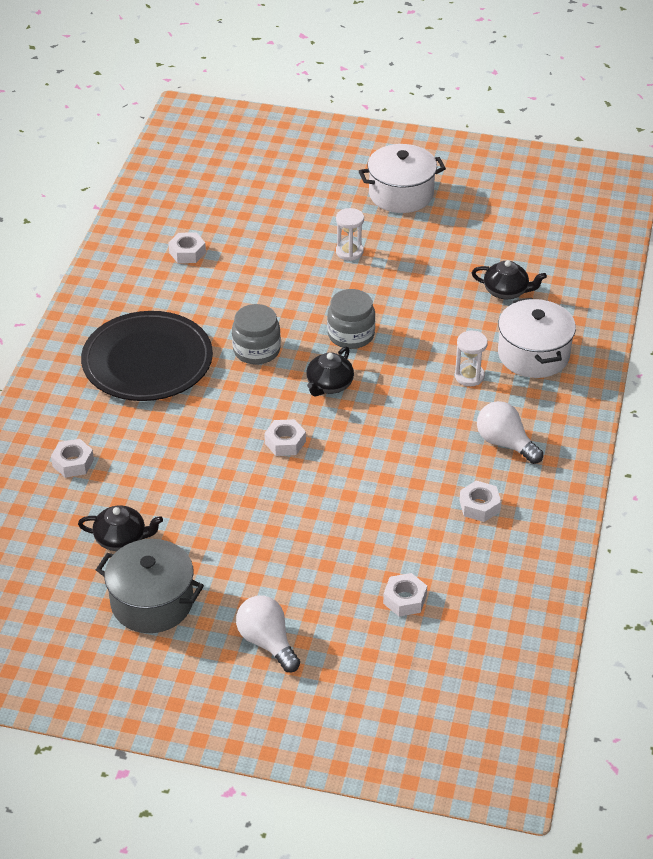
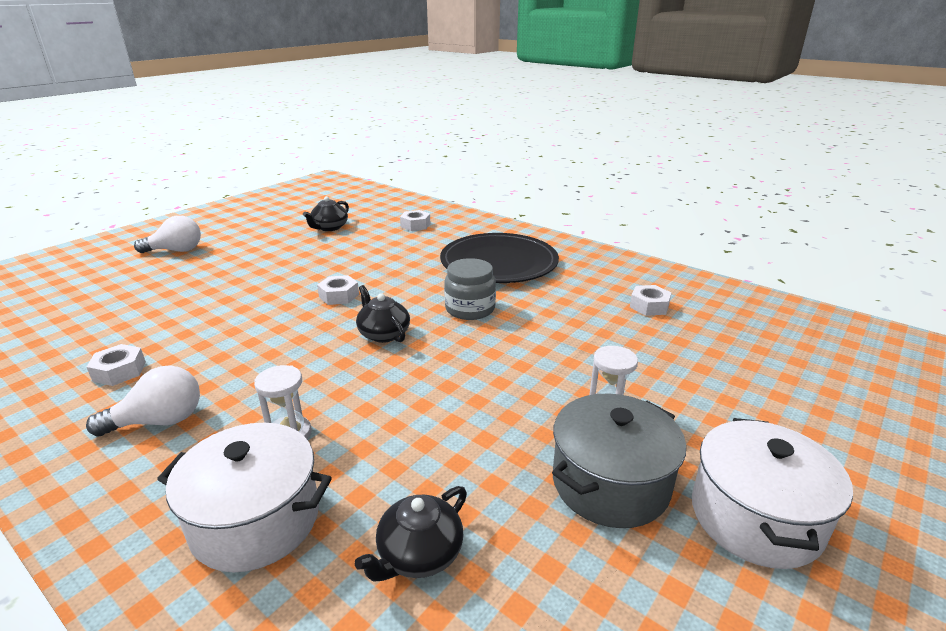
camera: 115 degrees right, 15 degrees down
(152, 602) = (266, 227): grey pot -> grey pot (610, 483)
(351, 335) = (445, 367): grey jar -> none
(404, 599) = (109, 303): white nut -> none

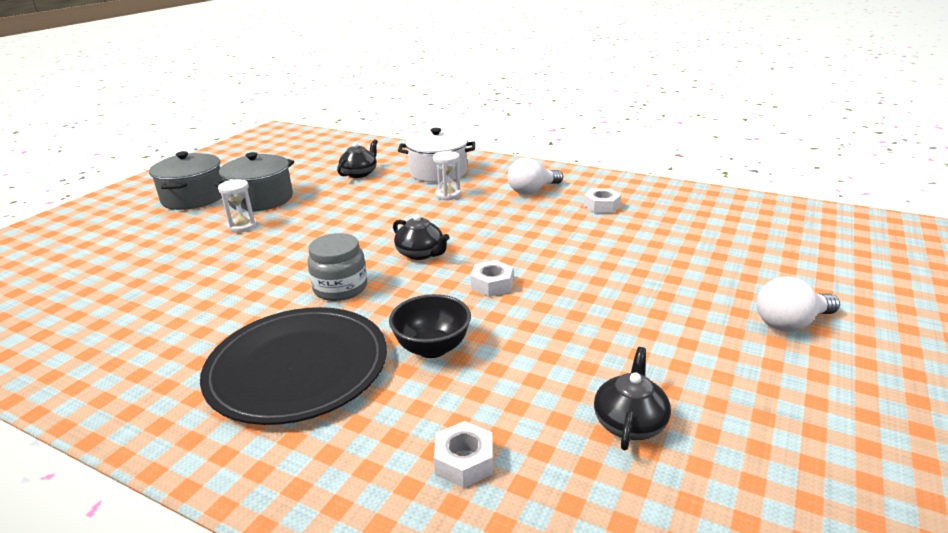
camera: 170 degrees right, 0 degrees up
(410, 263) = (432, 348): none -> black bowl
(649, 306) = (130, 318): white nut -> none
(755, 517) = (194, 198): white pot -> grey pot

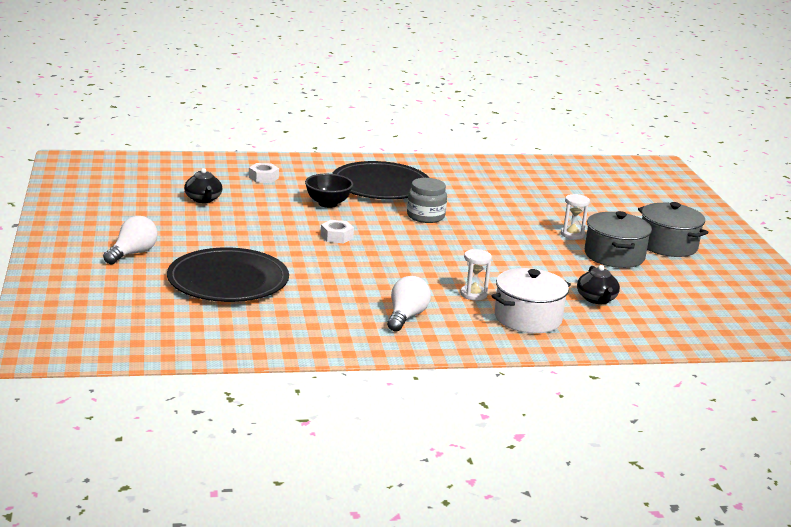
camera: 140 degrees right, 5 degrees down
(421, 253) = (412, 244): black teapot -> none
(601, 206) = (324, 313): white nut -> none
(675, 256) = (228, 280): none -> black plate

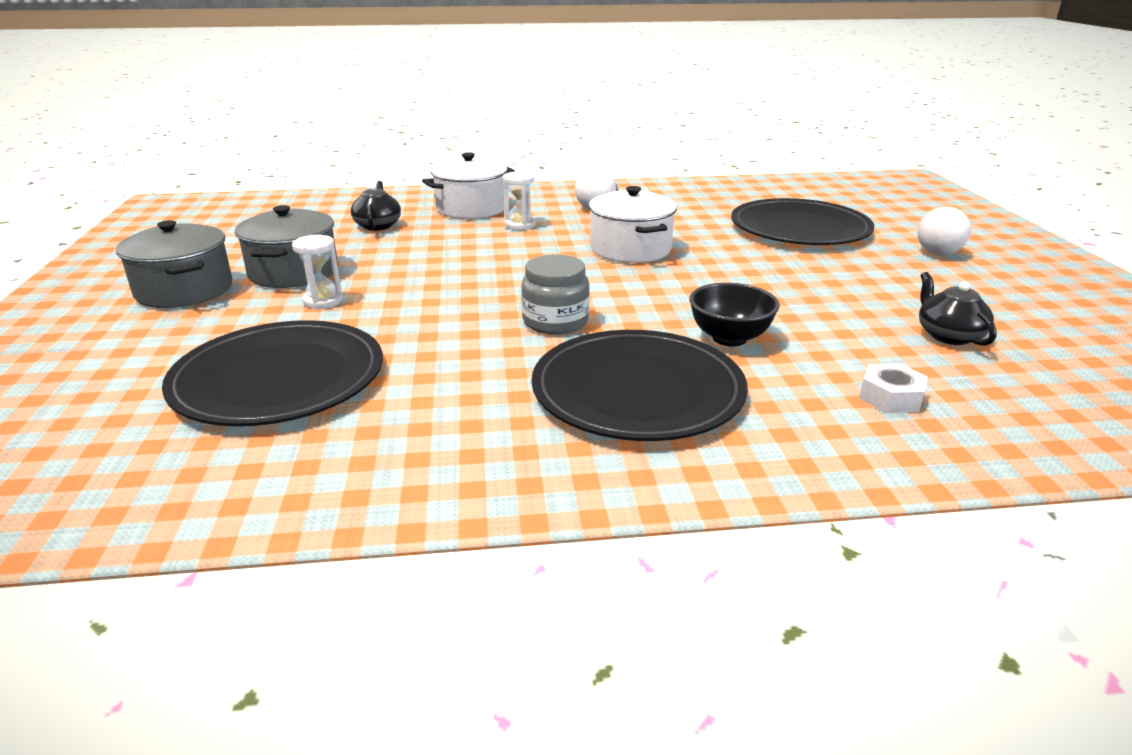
camera: 175 degrees left, 5 degrees up
(336, 236) = (694, 282): white nut -> none
(378, 265) = (630, 249): none -> white pot
(552, 197) = (279, 379): none -> black plate

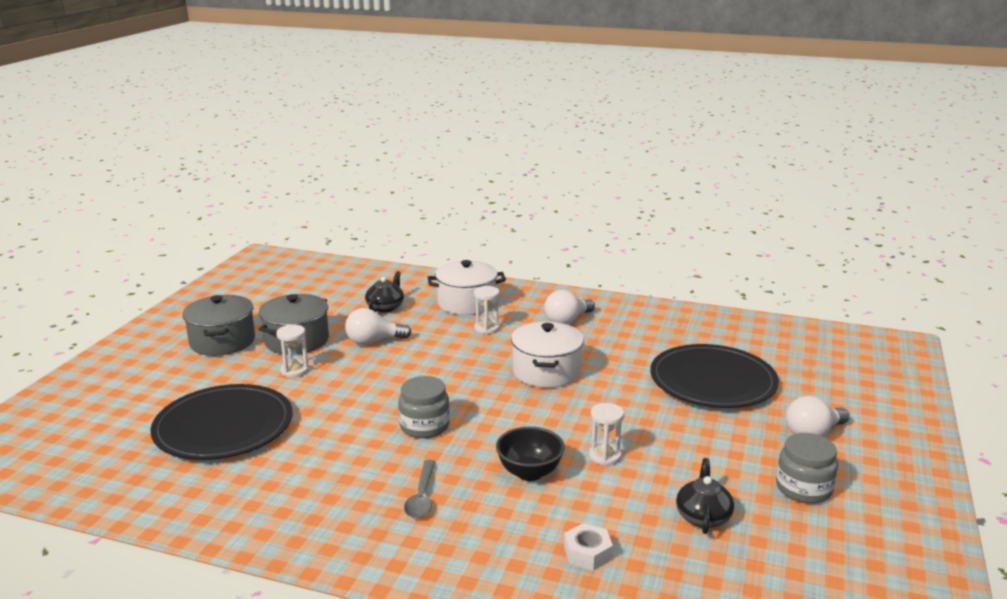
camera: 25 degrees right, 5 degrees down
(398, 257) = (373, 341): none -> white light bulb
(637, 390) = (422, 496): black plate -> grey spoon
(785, 306) = (605, 456): none -> white hourglass
(996, 292) = (803, 488): none -> grey jar

